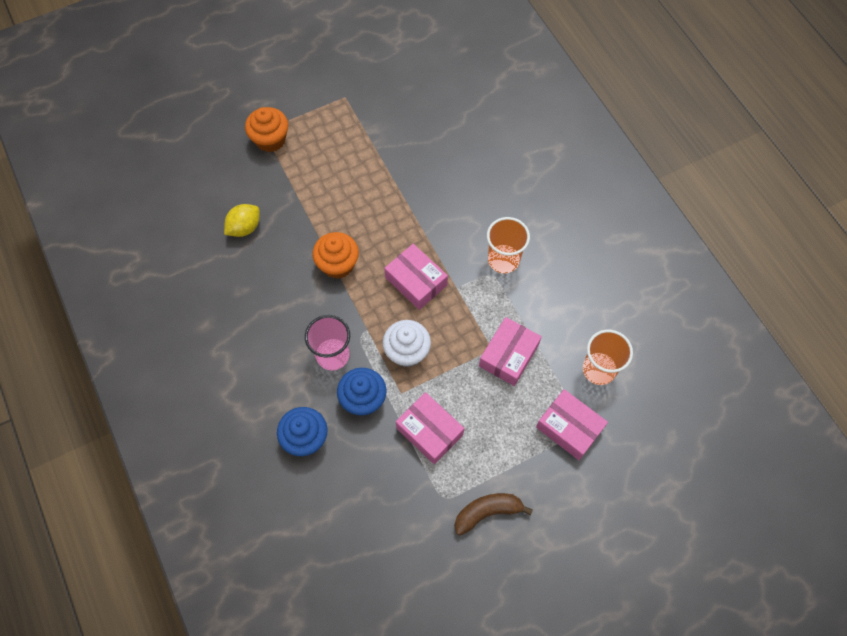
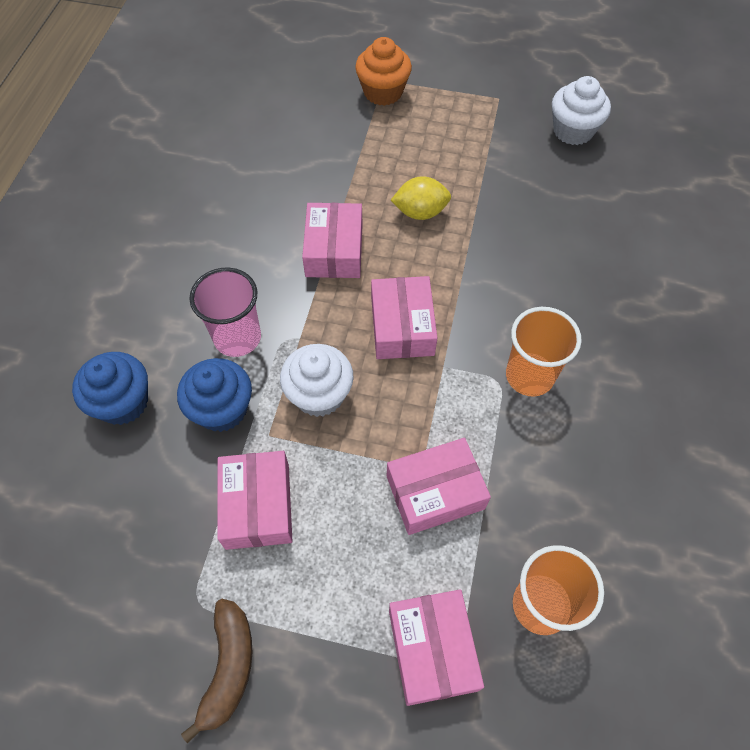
camera: 40 degrees right, 5 degrees down
(244, 228) = (277, 154): yellow lemon -> yellow lemon (420, 212)
(338, 264) = (334, 250): orange cupcake -> pink box
(406, 91) = (573, 131): none -> white cupcake
(487, 512) = (229, 667): brown banana -> brown banana turned 75 degrees clockwise

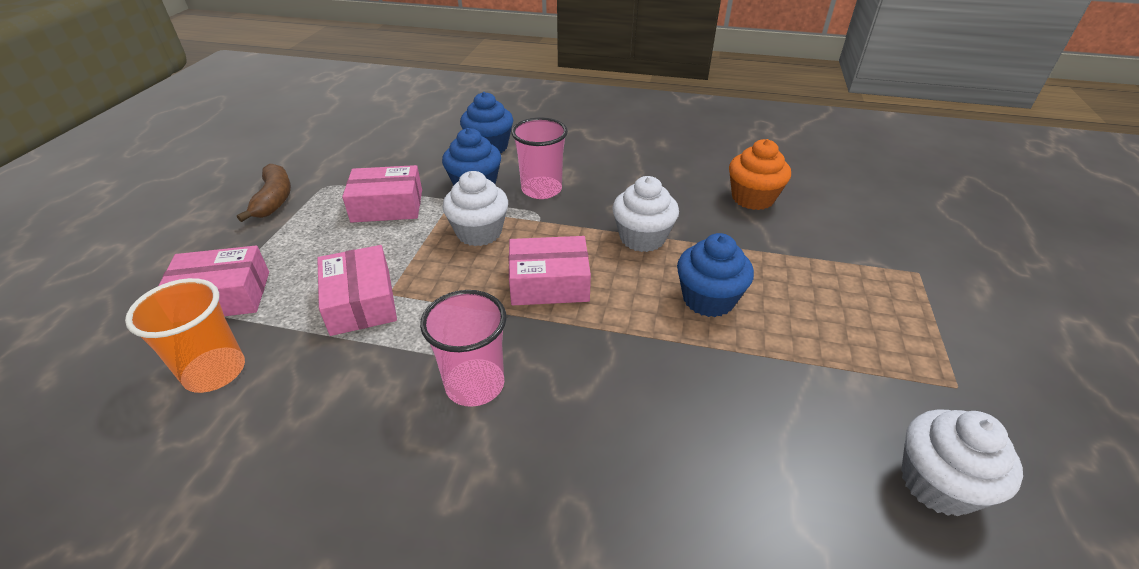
camera: 90 degrees right, 20 degrees down
(229, 667) = (274, 199): brown banana -> brown banana turned 105 degrees counterclockwise
(334, 250) = (642, 238): pink box -> white cupcake
(383, 92) = (896, 271): orange cupcake -> orange cupcake (752, 198)
(420, 212) = (708, 299): yellow lemon -> blue cupcake
(529, 376) = (475, 384): orange cup -> pink cup

